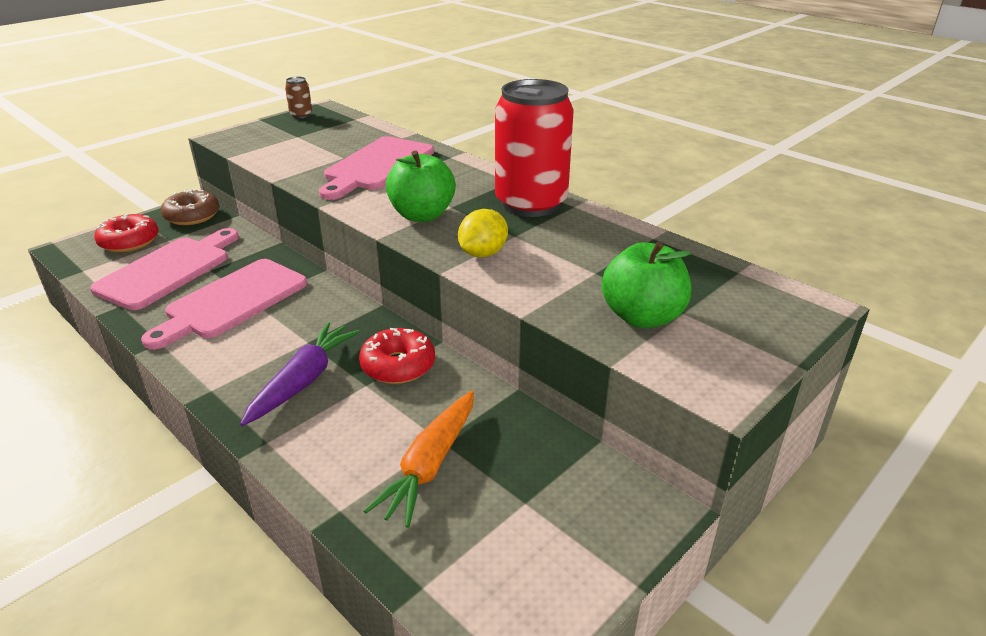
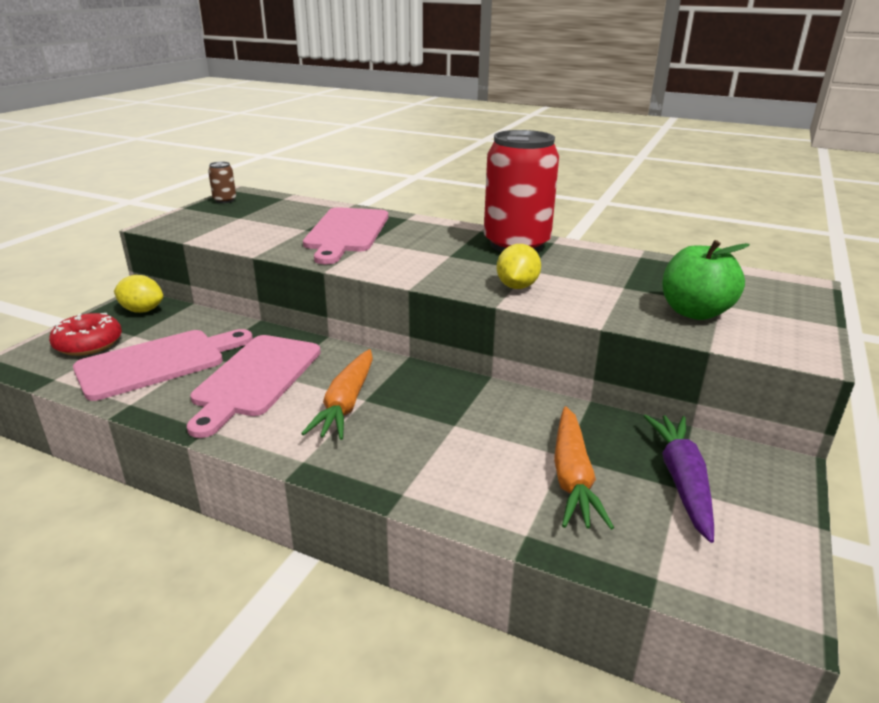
camera: 20 degrees left, 5 degrees down
(168, 270) = (158, 362): pink cutting board -> pink cutting board turned 45 degrees clockwise
(192, 216) = (142, 310): brown donut -> yellow lemon
(288, 342) = (346, 403): none -> orange carrot
(303, 381) = (391, 434): purple carrot -> purple carrot (681, 481)
(398, 365) = (470, 403): red donut -> none
(422, 215) = (431, 265): green apple -> none

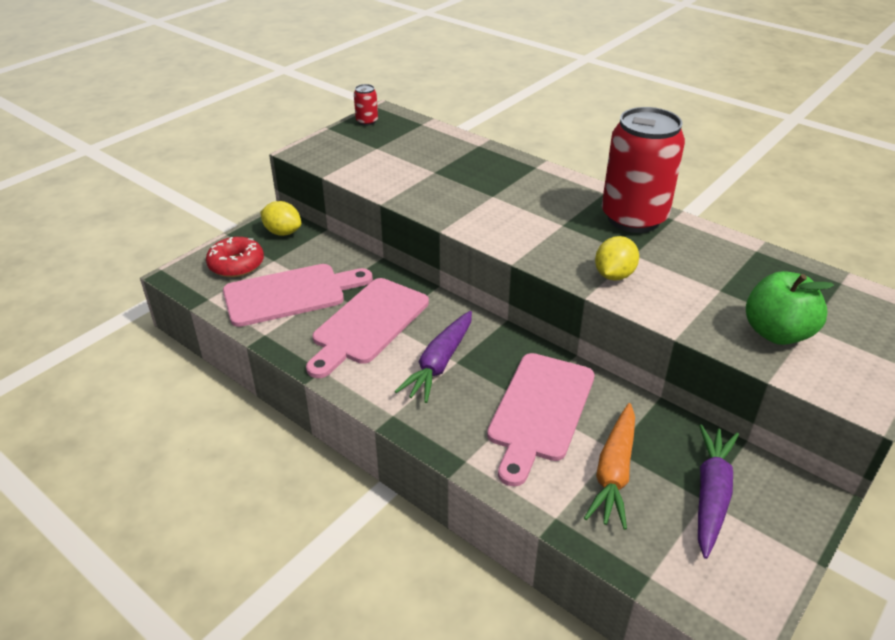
camera: 15 degrees right, 10 degrees up
(225, 200) = (367, 121): brown can -> red can
(346, 233) = (472, 181): pink cutting board -> pink cutting board (540, 411)
(346, 403) = (439, 363): orange carrot -> purple carrot

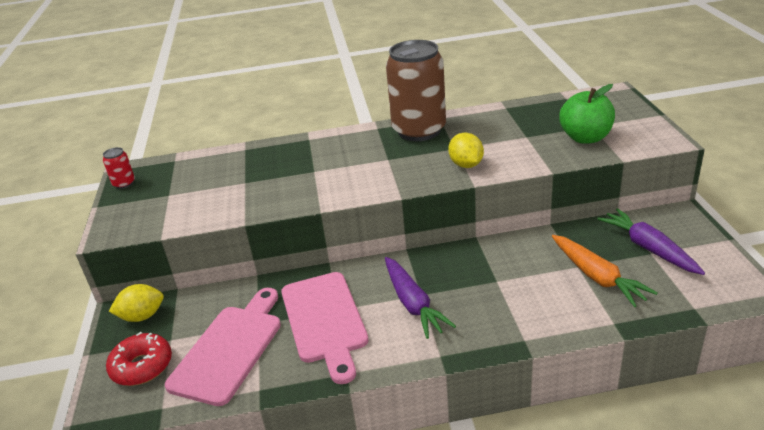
camera: 45 degrees left, 5 degrees down
(540, 411) = (512, 280): pink cutting board -> none
(633, 218) = (419, 130): red can -> brown can

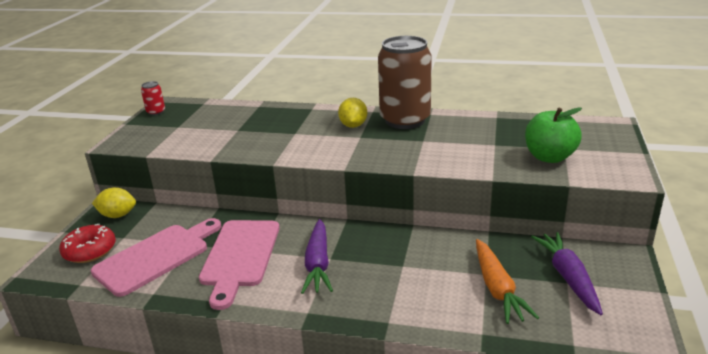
camera: 20 degrees right, 5 degrees down
(466, 165) = (421, 156): yellow lemon -> yellow lemon (353, 126)

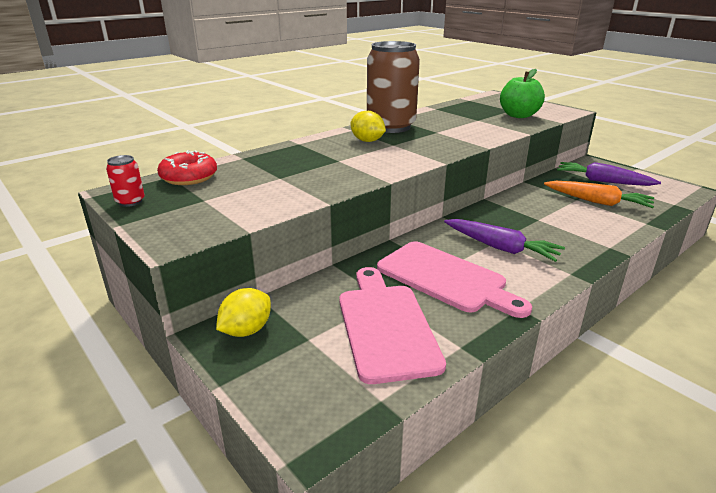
camera: 55 degrees left, 0 degrees up
(90, 251) = (306, 373): red donut -> red donut (189, 177)

